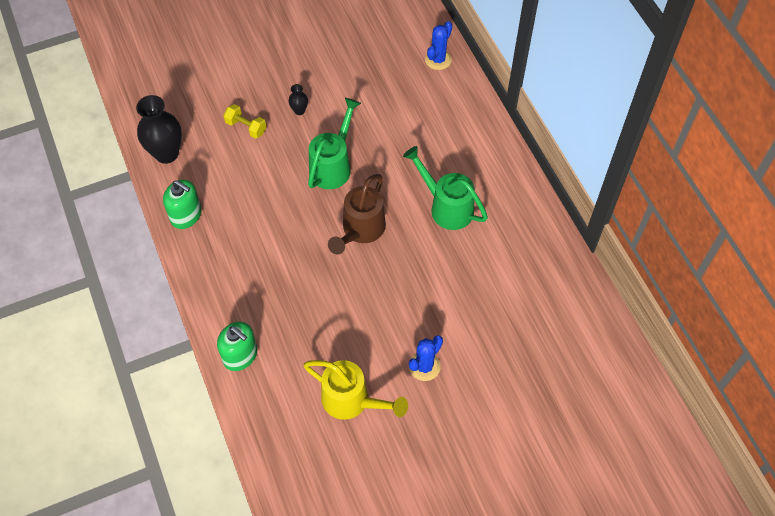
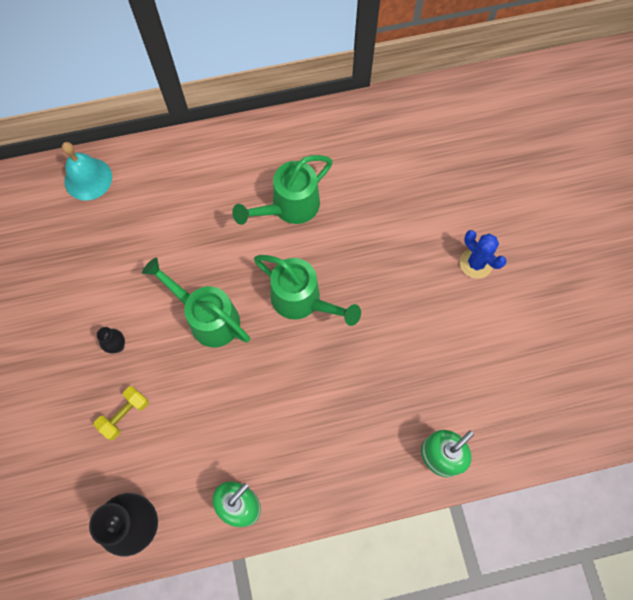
camera: 80 degrees left, 10 degrees up
(351, 401) = (507, 342): yellow watering can -> none
(360, 230) = (302, 300): brown watering can -> green watering can
(438, 60) = (88, 179): blue cactus -> turquoise bell

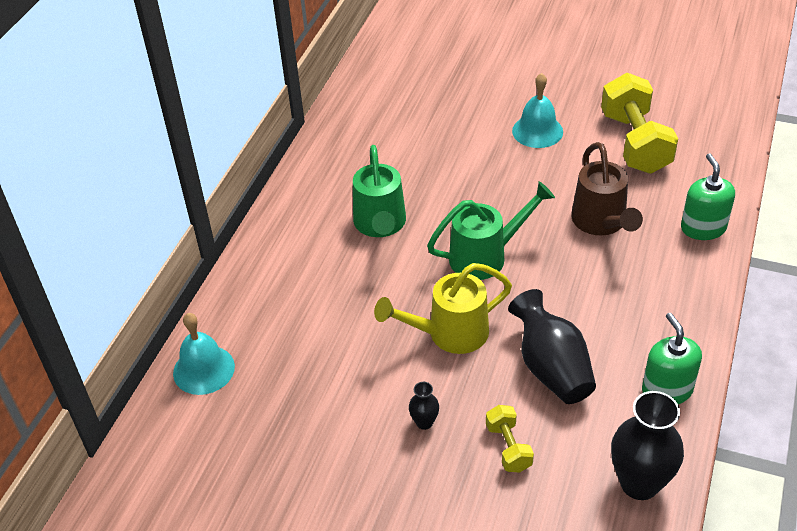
camera: 55 degrees left, 25 degrees down
(208, 318) = (449, 334): green watering can -> yellow watering can
(215, 408) = (551, 368): none -> black vase
(395, 369) = (601, 223): none -> brown watering can
(476, 263) = (537, 131): blue cactus -> turquoise bell
(515, 350) = (635, 143): none -> yellow dumbbell

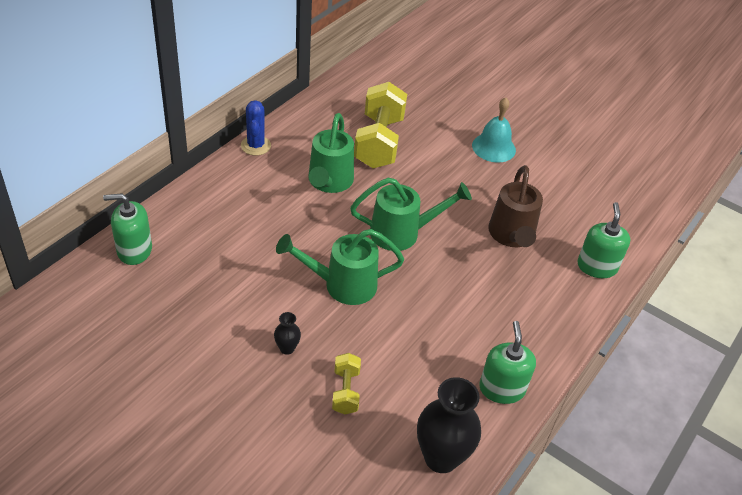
camera: 10 degrees right, 0 degrees up
(204, 369) = (134, 250): turquoise bell -> green soap dispenser
(279, 209) = (255, 146): none -> blue cactus
(449, 334) = (342, 285): yellow watering can -> green watering can
(551, 368) = (412, 339): black vase -> none
(635, 143) = (571, 181): yellow dumbbell -> yellow dumbbell (379, 142)

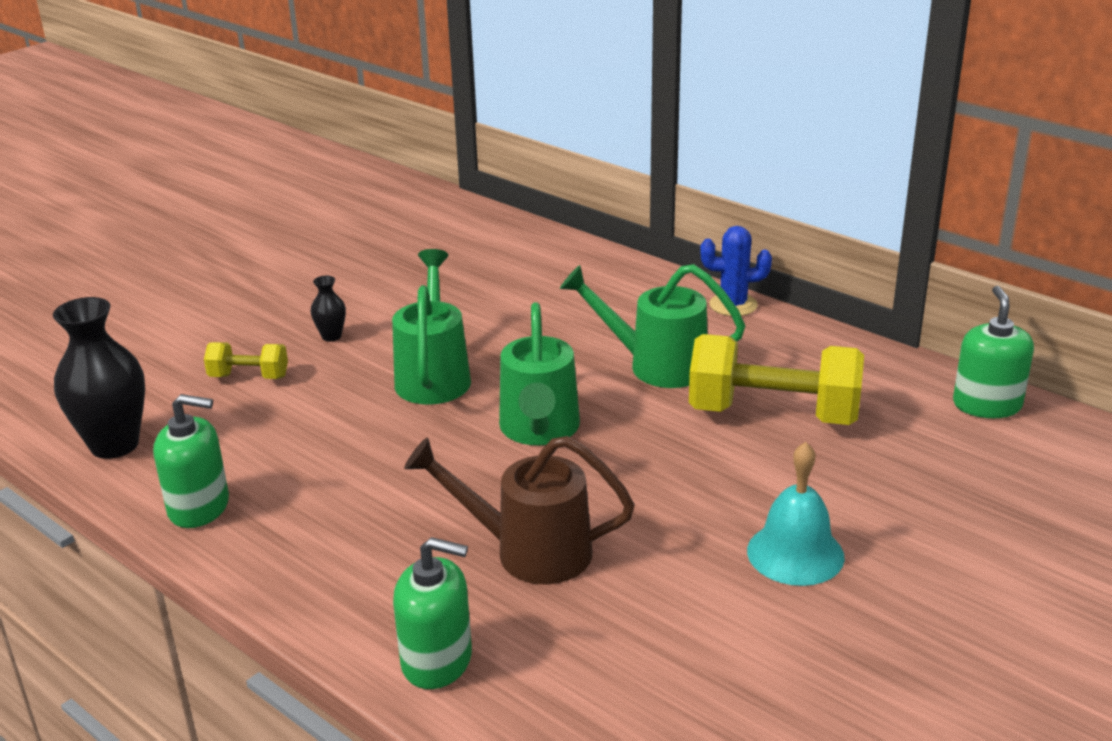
camera: 100 degrees right, 15 degrees down
(134, 250) = (513, 238): green soap dispenser -> green soap dispenser (987, 405)

